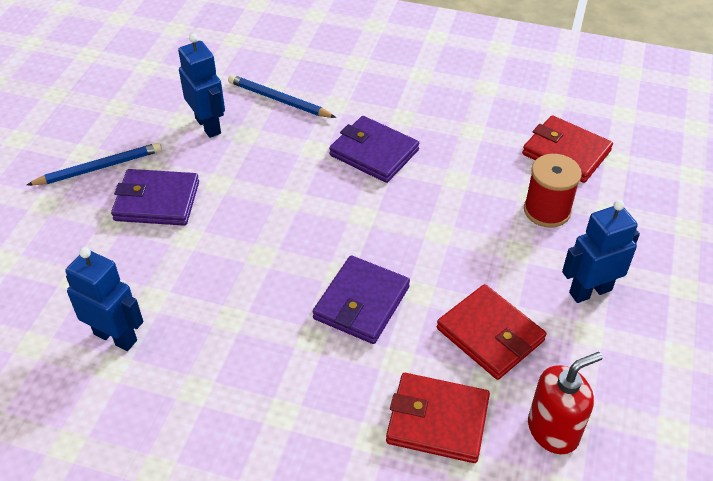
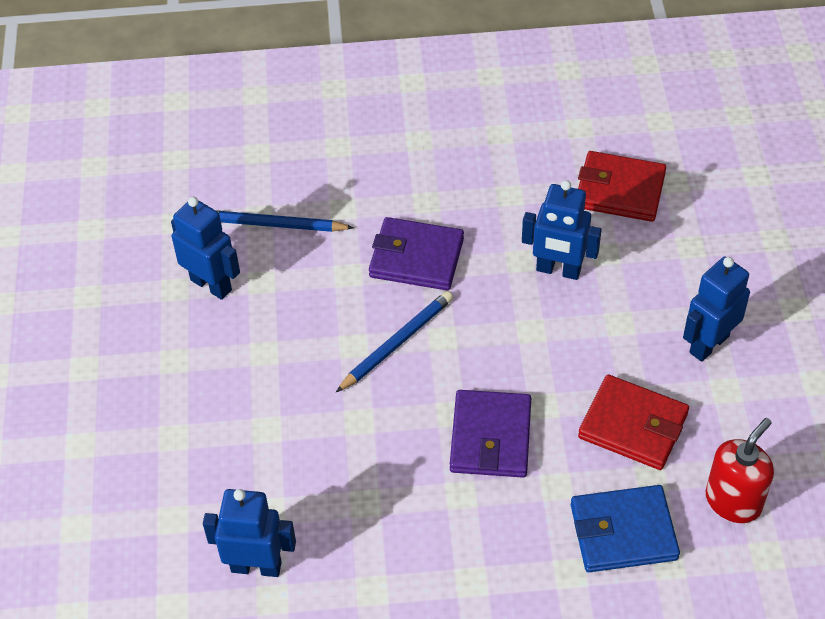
camera: 20 degrees left, 5 degrees up
(99, 168) = (115, 380): blue pencil -> blue pencil (397, 343)
(157, 201) = (207, 398): purple wallet -> none
(437, 420) = (623, 532): red wallet -> blue wallet
(485, 195) = (558, 270): none -> blue robot
(547, 210) = (629, 267): red spool -> none

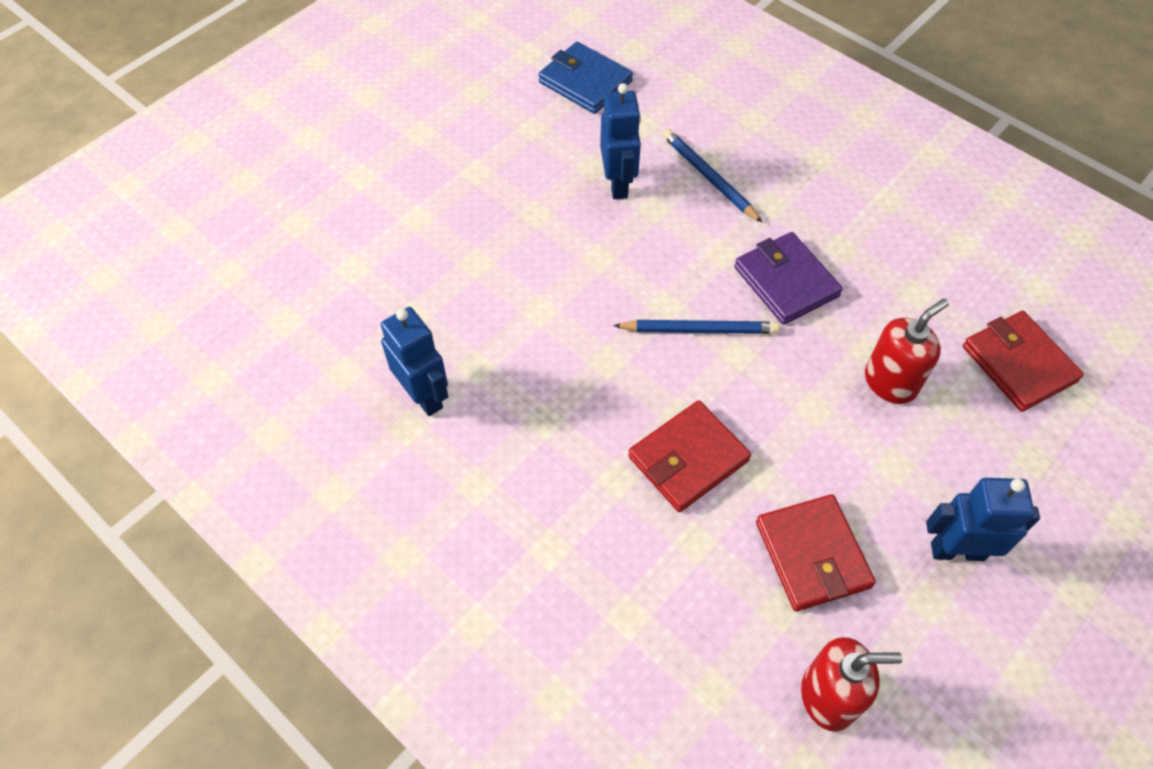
camera: 45 degrees right, 5 degrees up
(490, 437) = (688, 459): purple wallet -> red wallet
(558, 270) = (890, 382): blue robot -> red soap dispenser
(623, 532) = (706, 628): blue wallet -> blue wallet (585, 82)

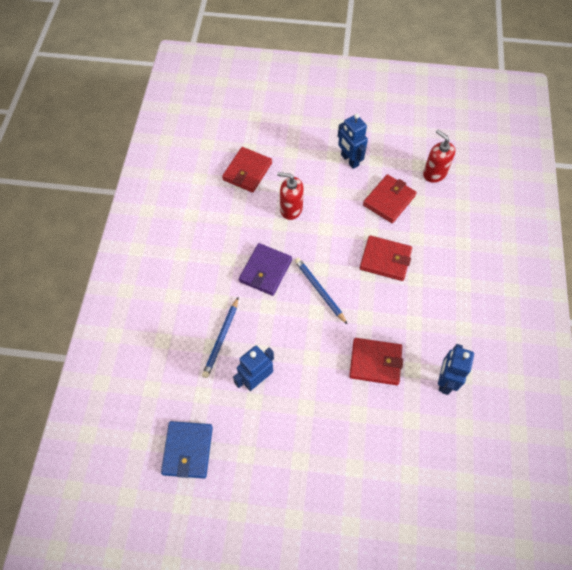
camera: 125 degrees left, 5 degrees up
(527, 327) = (375, 362): none -> red wallet

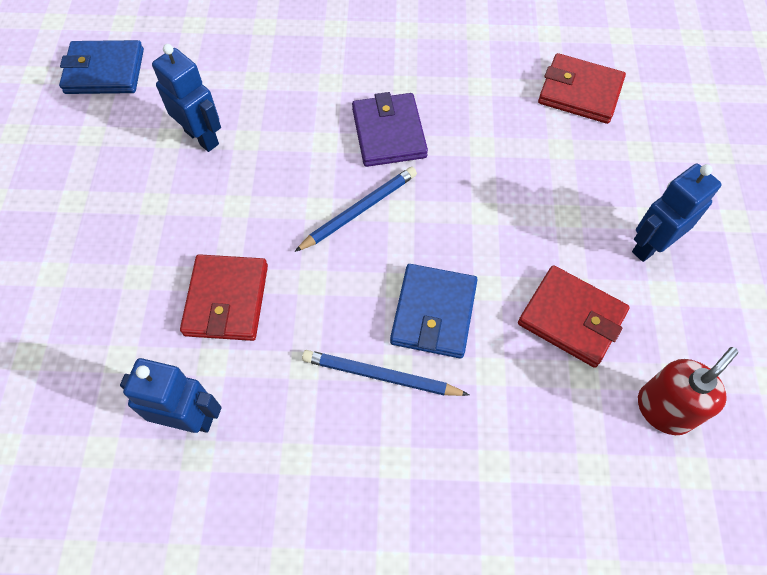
camera: 85 degrees right, 0 degrees up
(221, 338) = (268, 90): blue pencil -> blue pencil (381, 376)
(265, 271) = (389, 133): purple wallet -> purple wallet turned 60 degrees clockwise
(291, 209) = (516, 159): red soap dispenser -> none
(385, 260) = (433, 313): red wallet -> blue wallet

